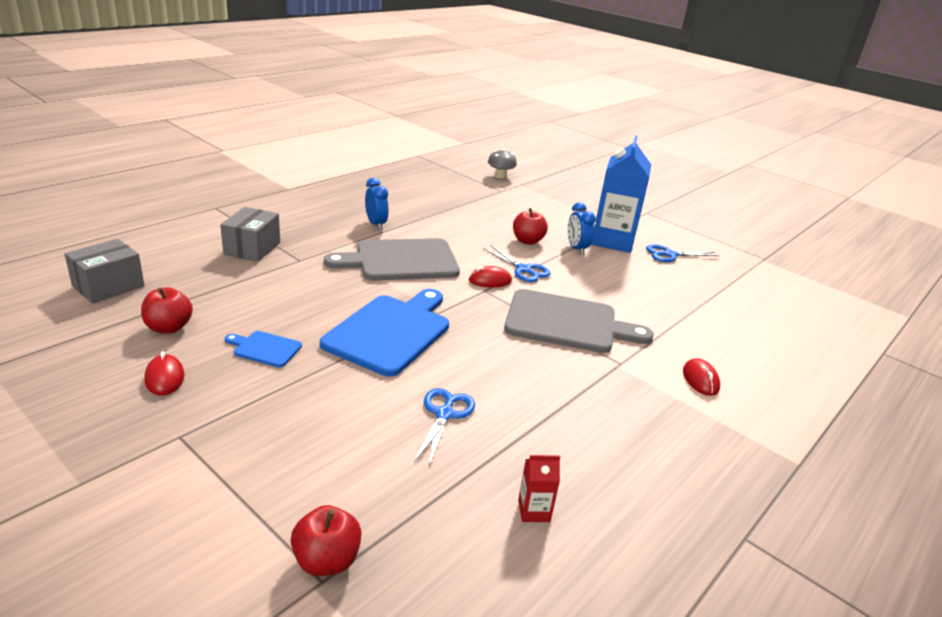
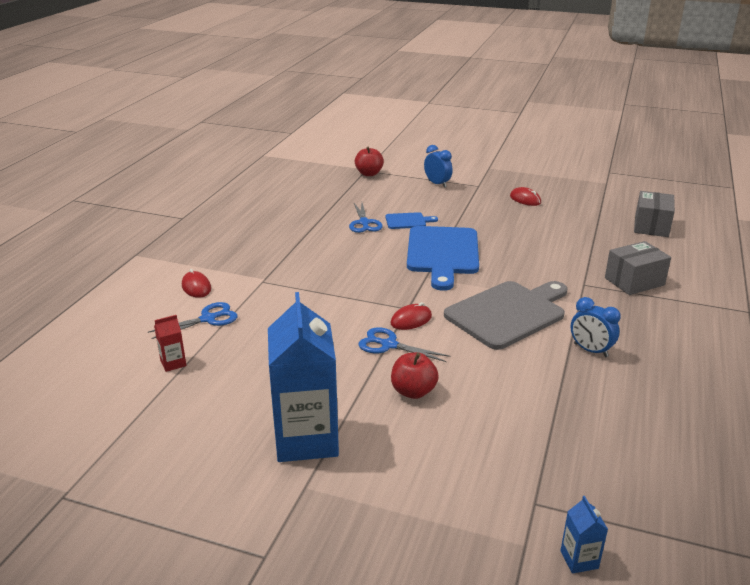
camera: 160 degrees right, 0 degrees up
(169, 328) = (570, 217): red apple -> none
(252, 248) = (634, 281): grey box -> grey box turned 75 degrees clockwise
(265, 349) = (501, 223): blue cutting board -> blue cutting board (408, 221)
(500, 176) = (579, 559): grey mushroom -> blue carton
(534, 511) = (292, 202): red carton -> red carton (173, 363)
(567, 323) = (317, 300): grey cutting board -> none
(576, 248) = (348, 402): blue clock -> blue clock (437, 184)
(670, 255) = (219, 441): blue scissors -> blue scissors (208, 319)

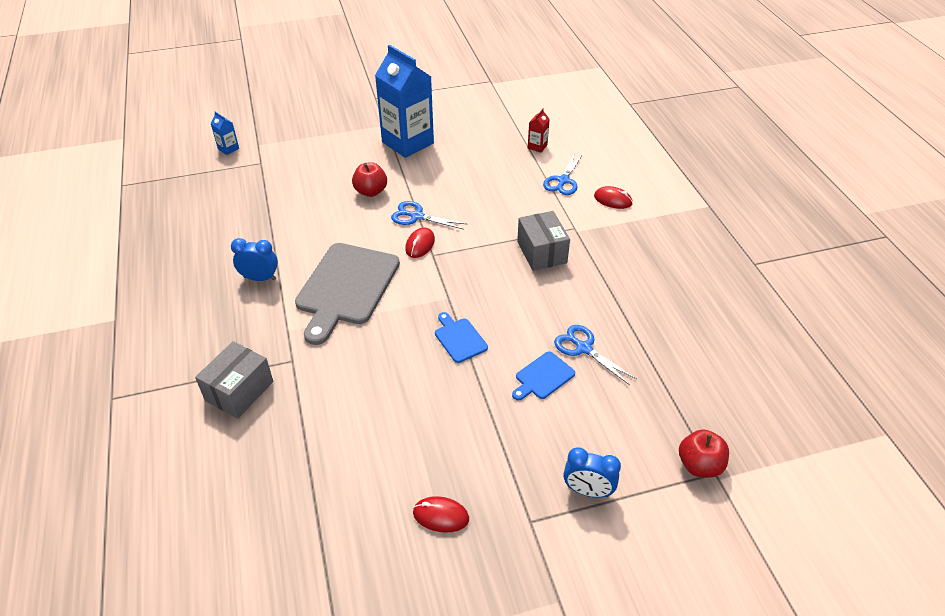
camera: 145 degrees right, 15 degrees up
(389, 345) = (416, 216): blue scissors -> blue scissors turned 150 degrees counterclockwise
(443, 253) = (459, 338): blue cutting board -> blue cutting board, size x0.46
(651, 226) = (237, 535): grey box -> grey box (541, 252)

